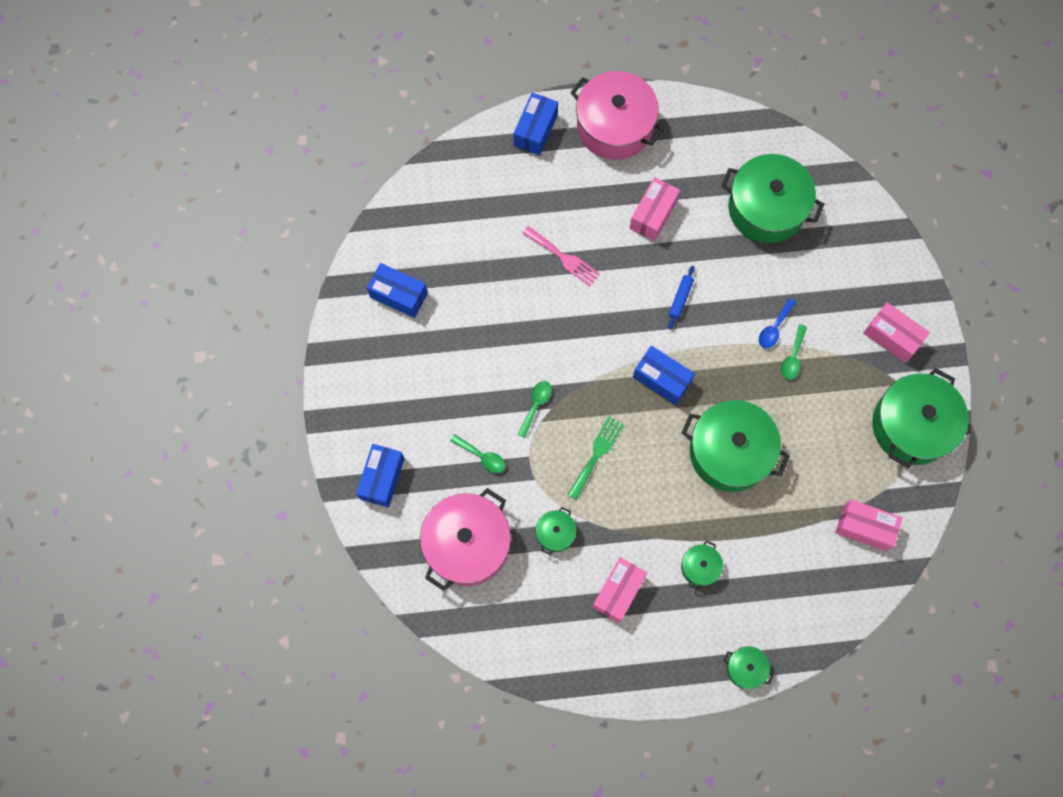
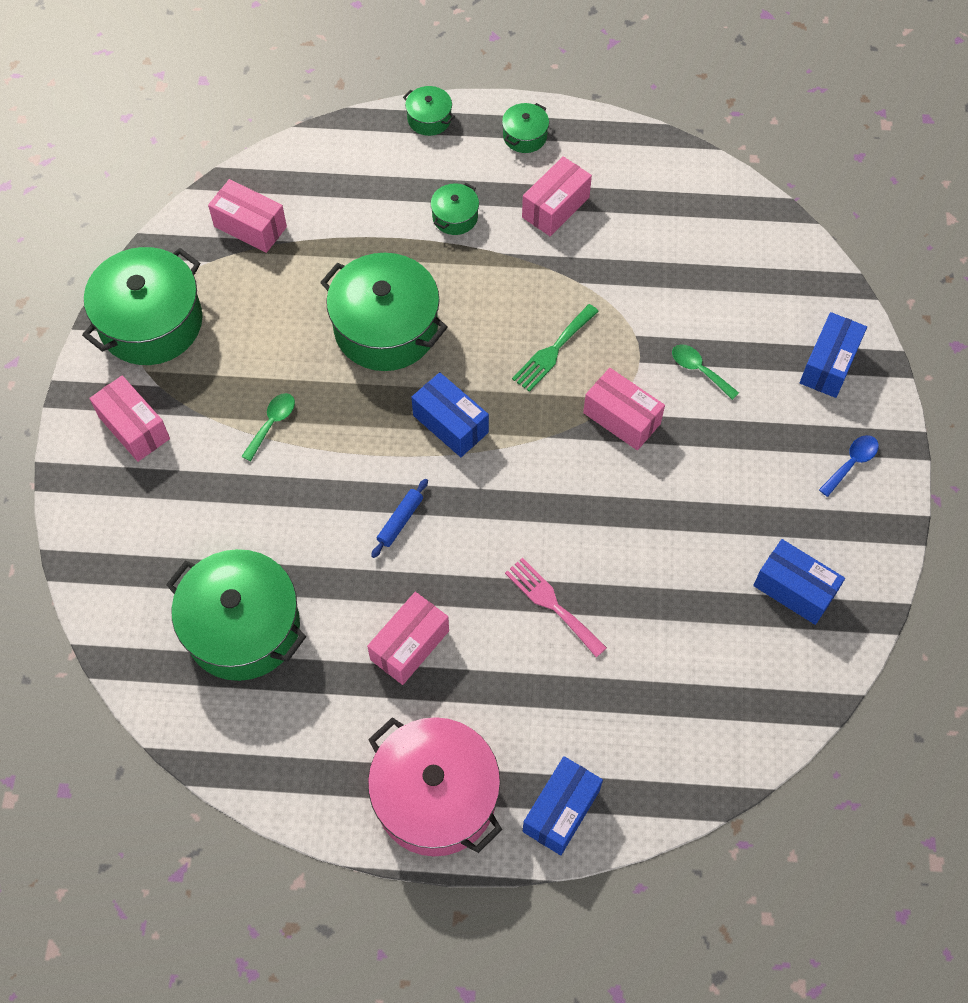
camera: 170 degrees left, 10 degrees down
(467, 544) = (728, 279): pink pot -> none
(536, 405) = (621, 418): green spoon -> pink box
(555, 533) = (619, 275): green pot -> green pot (525, 136)
(774, 328) = (284, 463): blue spoon -> blue spoon (851, 463)

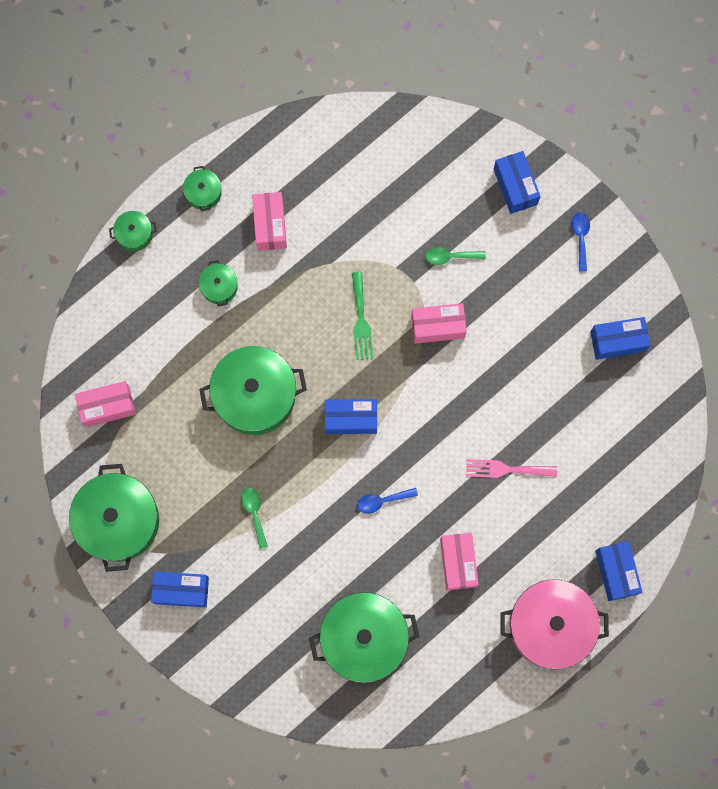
camera: 45 degrees left, 15 degrees up
(134, 428) = (181, 590): pink box -> blue box
(400, 521) = (382, 501): blue rolling pin -> blue spoon

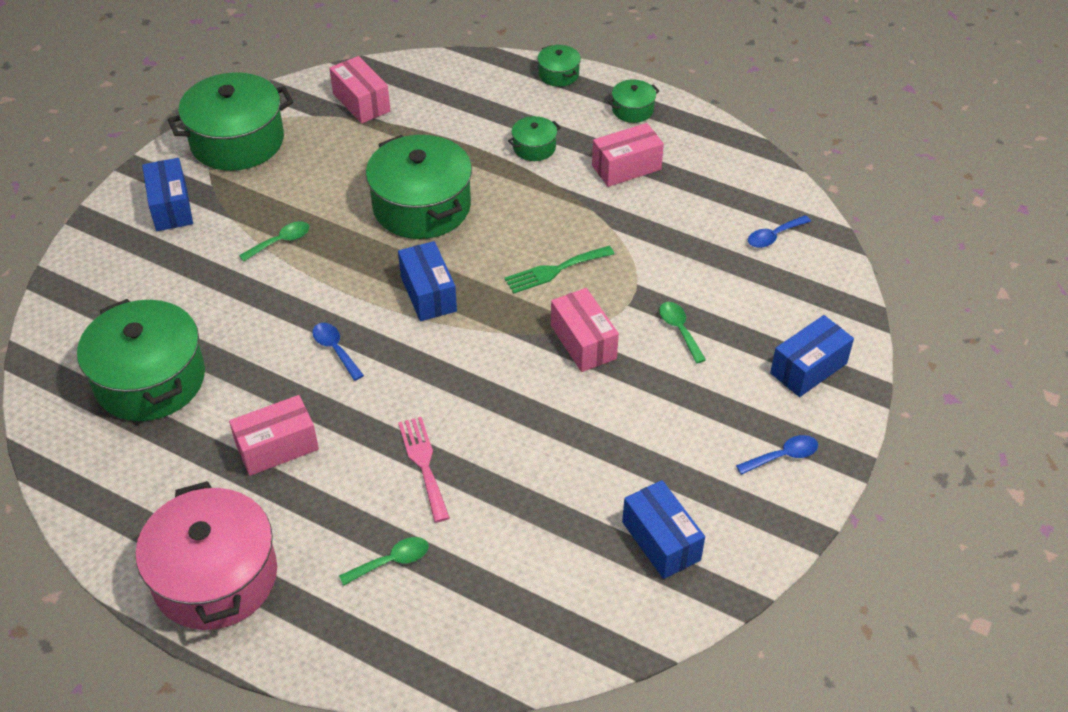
camera: 70 degrees right, 30 degrees down
(385, 150) = (774, 236): none -> blue spoon
(576, 512) = (391, 562): none -> green spoon
(616, 572) = (318, 637): blue box -> none

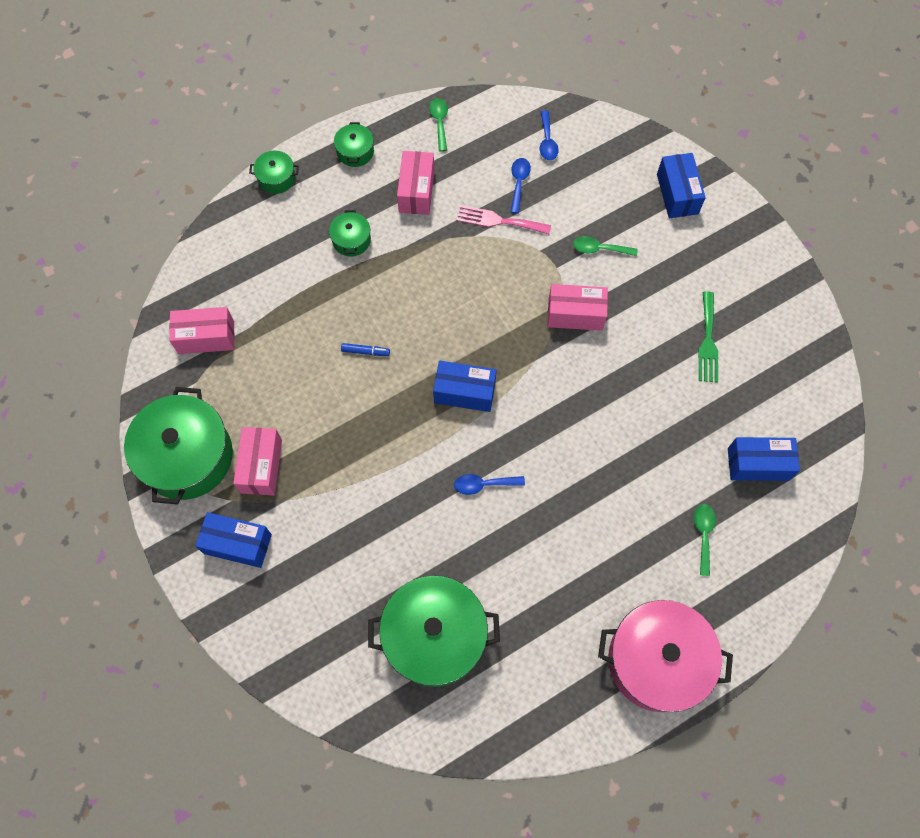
camera: 60 degrees left, 20 degrees up
(277, 447) = (558, 568): pink box -> pink box (261, 466)
(280, 242) = (338, 474): green spoon -> green spoon (439, 122)
(422, 206) = (365, 351): green pot -> blue marker
(424, 464) = (629, 474): pink fork -> pink fork (499, 221)
(555, 270) = (494, 295): green fork -> green fork (707, 341)
(661, 541) = (770, 360): blue box -> blue box (758, 464)
(782, 456) = (740, 252): blue spoon -> blue spoon (519, 183)

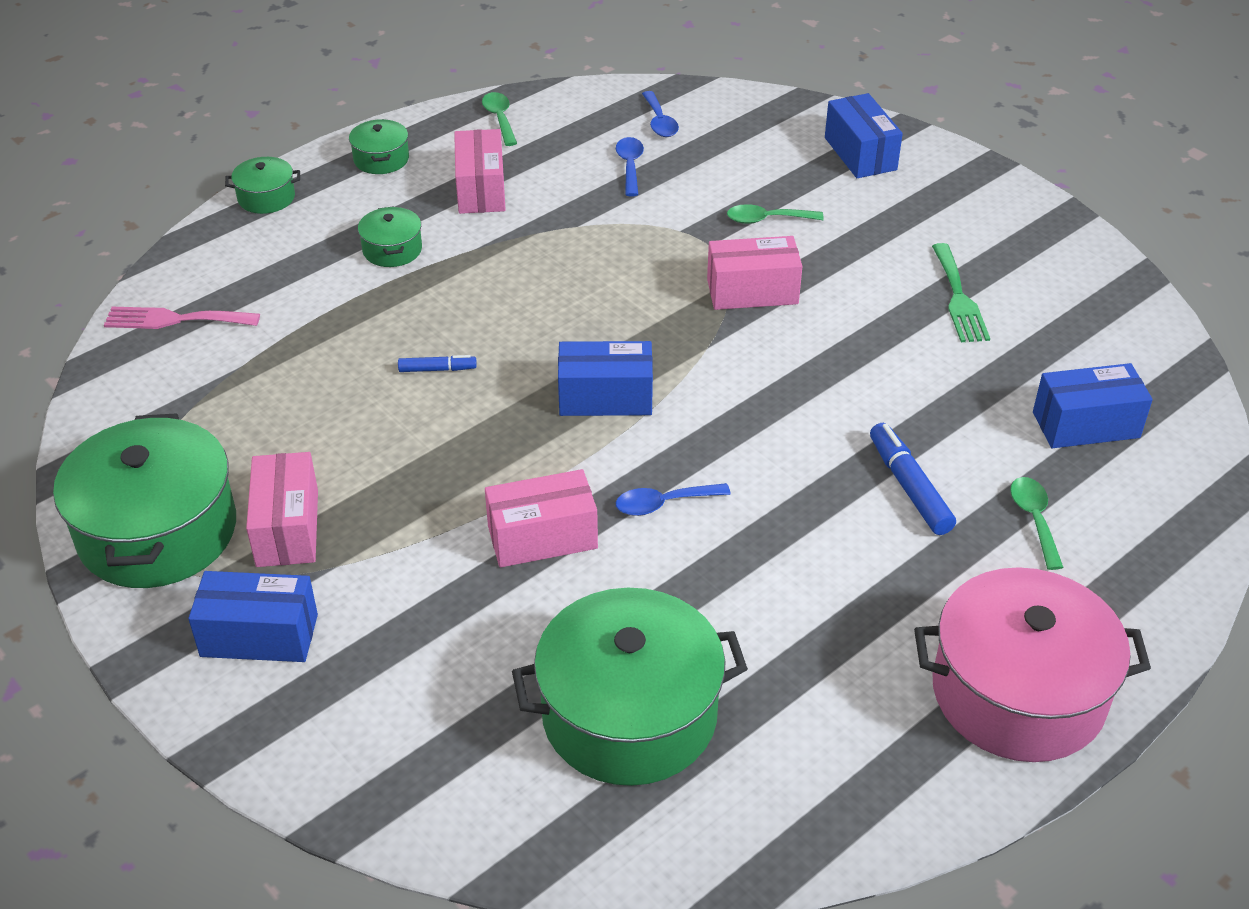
camera: 10 degrees left, 25 degrees down
(206, 337) = (175, 382): pink box -> pink box (542, 537)
(499, 221) = (611, 206): pink fork -> pink fork (175, 319)
(634, 496) = (909, 487): none -> blue marker

